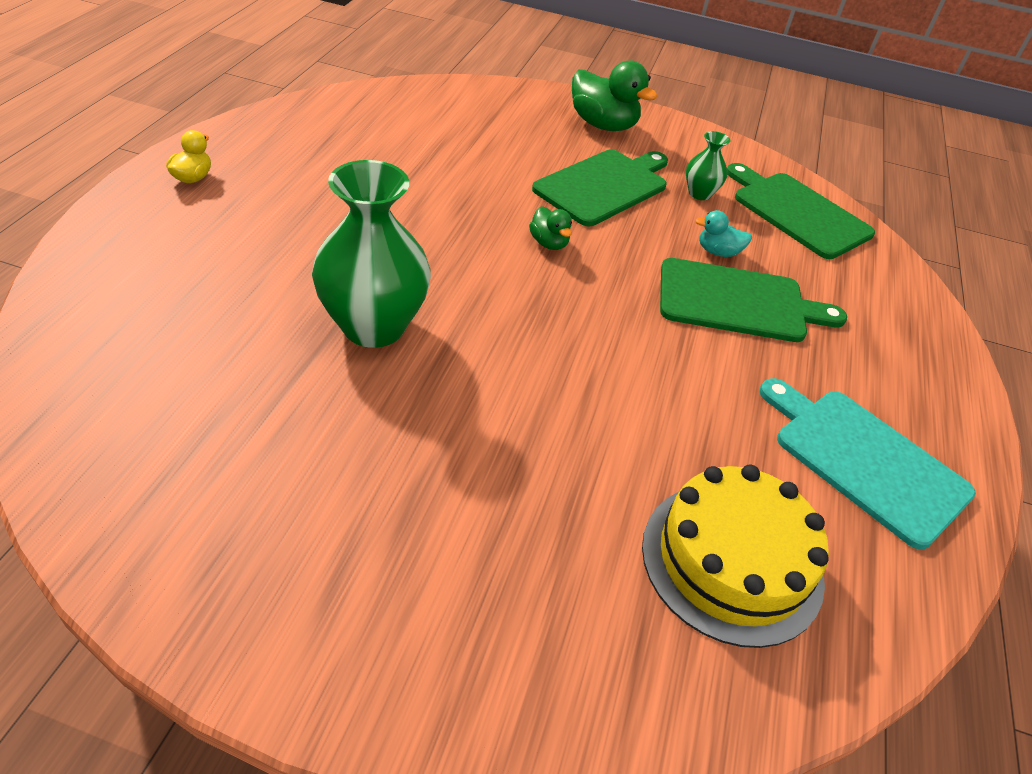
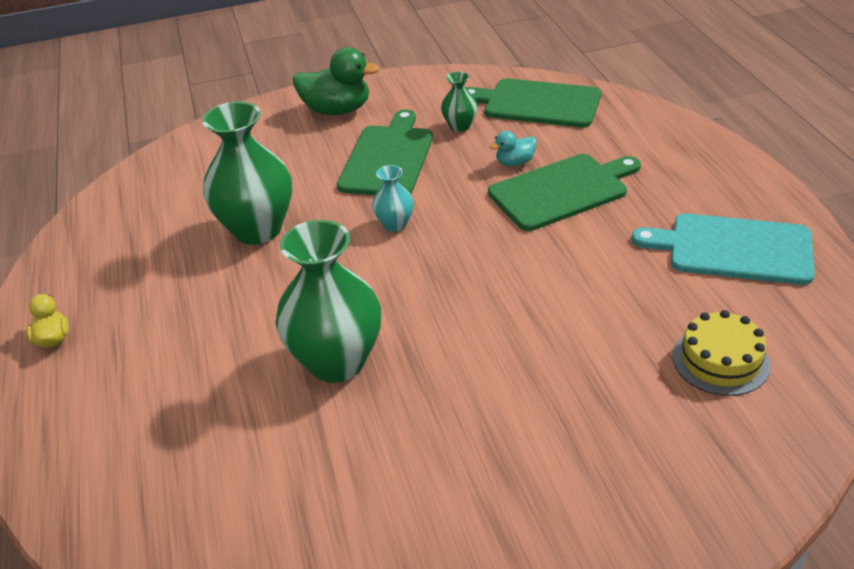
camera: 25 degrees left, 5 degrees down
(431, 183) = (257, 229): none -> green vase
(549, 243) = (395, 224): green duck -> turquoise vase
(732, 561) = (720, 360): yellow cake -> yellow cake, size x0.66

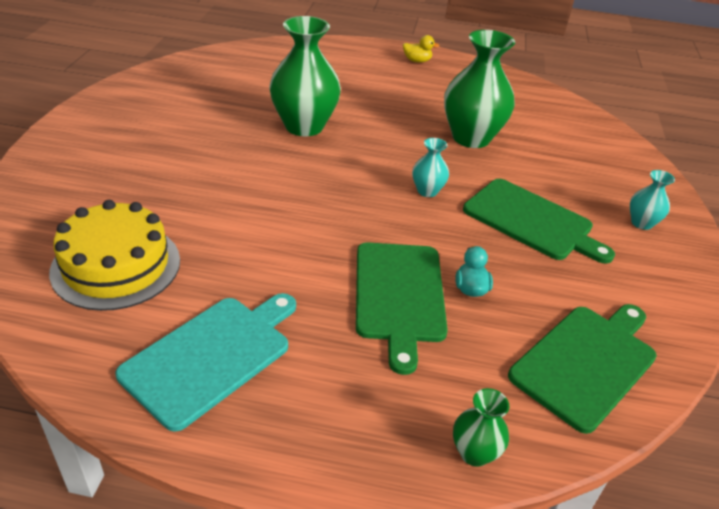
camera: 110 degrees right, 0 degrees up
(337, 110) = (641, 223): green duck -> turquoise vase
(460, 126) = (566, 283): green vase -> green vase (474, 453)
(720, 360) = (116, 265): yellow cake -> yellow cake, size x1.52

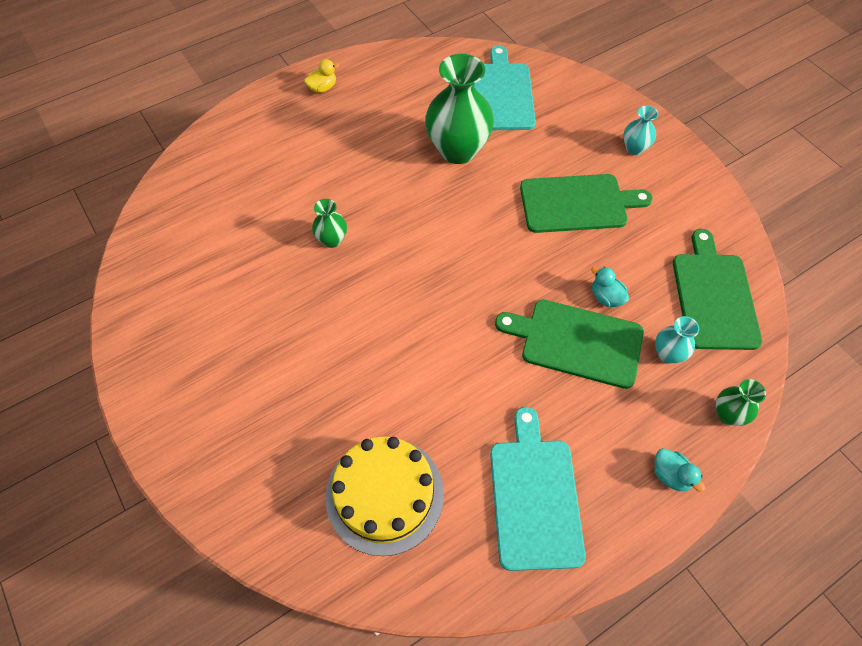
camera: 40 degrees left, 20 degrees up
(304, 126) = (332, 240): green vase -> green vase, size x0.48
(347, 445) = (670, 475): none -> turquoise duck
(399, 296) = (576, 342): green cutting board -> green cutting board turned 150 degrees clockwise
(427, 191) = (490, 232): turquoise vase -> turquoise vase (667, 354)
(557, 130) = (502, 94): none -> turquoise cutting board

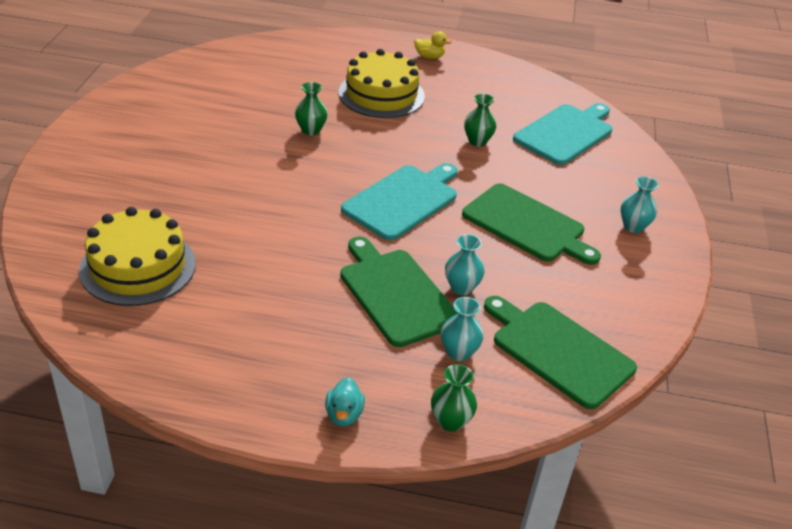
camera: 40 degrees right, 20 degrees down
(336, 157) = (381, 94): none -> yellow cake
(458, 150) = (477, 141): green vase -> green vase, size x0.48
(534, 496) = (227, 344): turquoise cutting board -> turquoise cutting board (403, 200)
(606, 297) = (461, 287): turquoise duck -> turquoise vase
(713, 296) = (558, 351): green cutting board -> green cutting board turned 90 degrees counterclockwise

